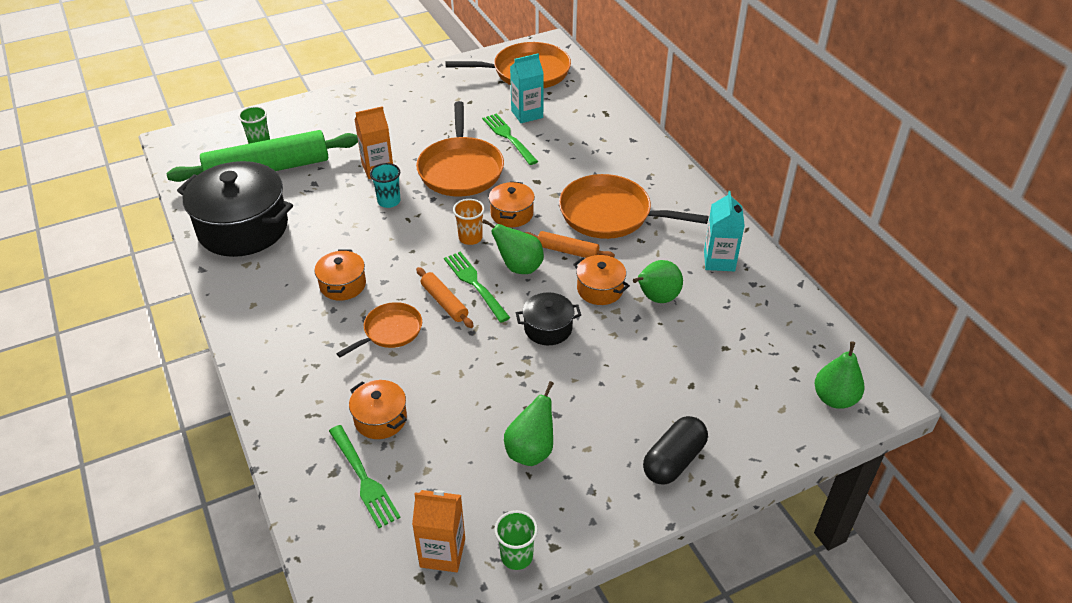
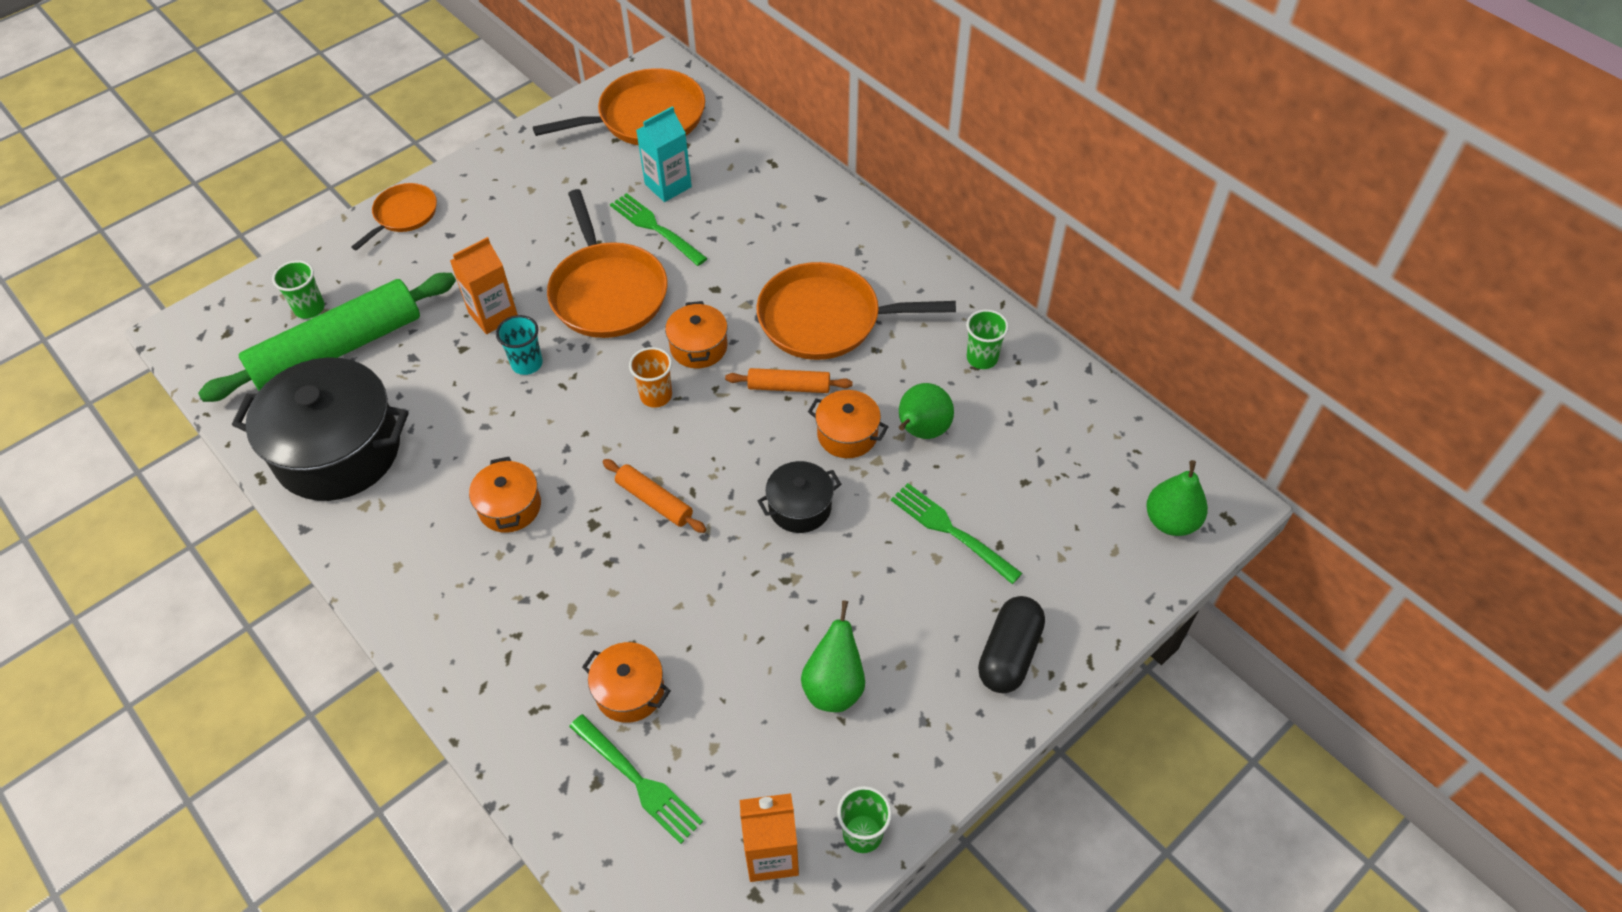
camera: 15 degrees left, 10 degrees up
(390, 331) = (598, 561): orange pan -> orange pan (403, 215)
(475, 284) = (685, 464): green fork -> green fork (951, 531)
(519, 267) = (734, 425): green pear -> none
(719, 261) = (982, 358): turquoise carton -> green cup

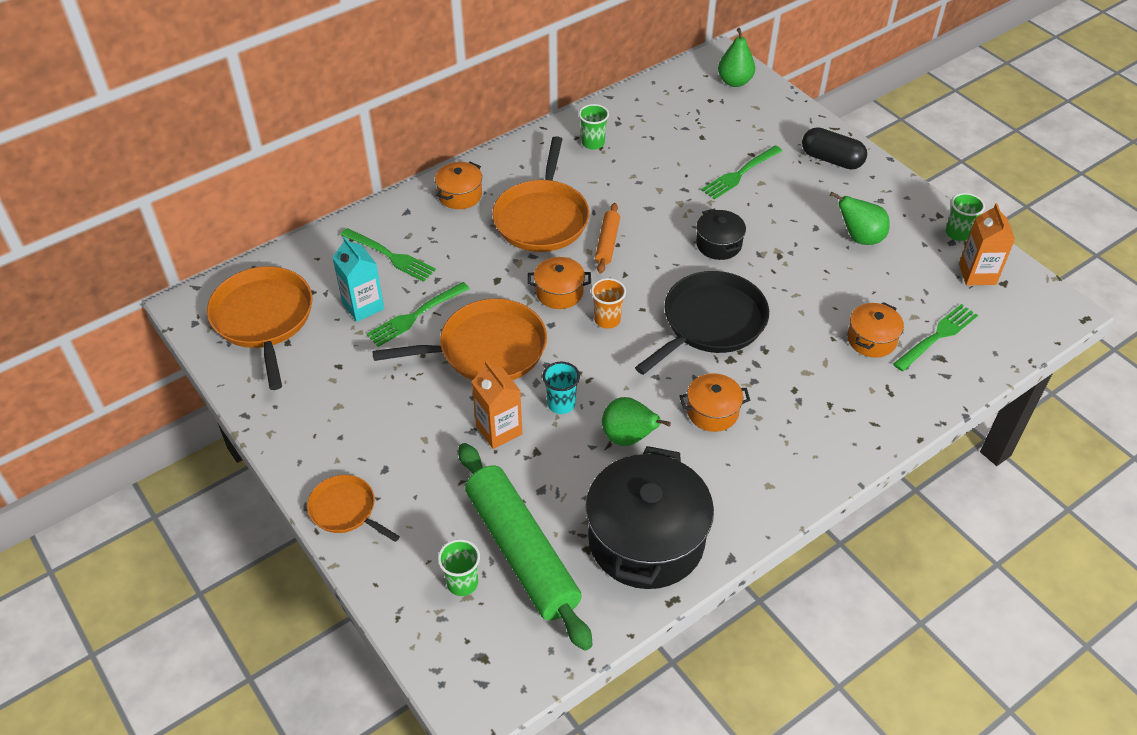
camera: 85 degrees left, 5 degrees down
(654, 501) = (710, 323): orange rolling pin -> black pan
(745, 195) = (390, 256): none -> green fork
(847, 434) = (655, 215): orange pot -> orange pot (460, 195)
(921, 431) = (655, 179): green pear -> green pear (628, 437)

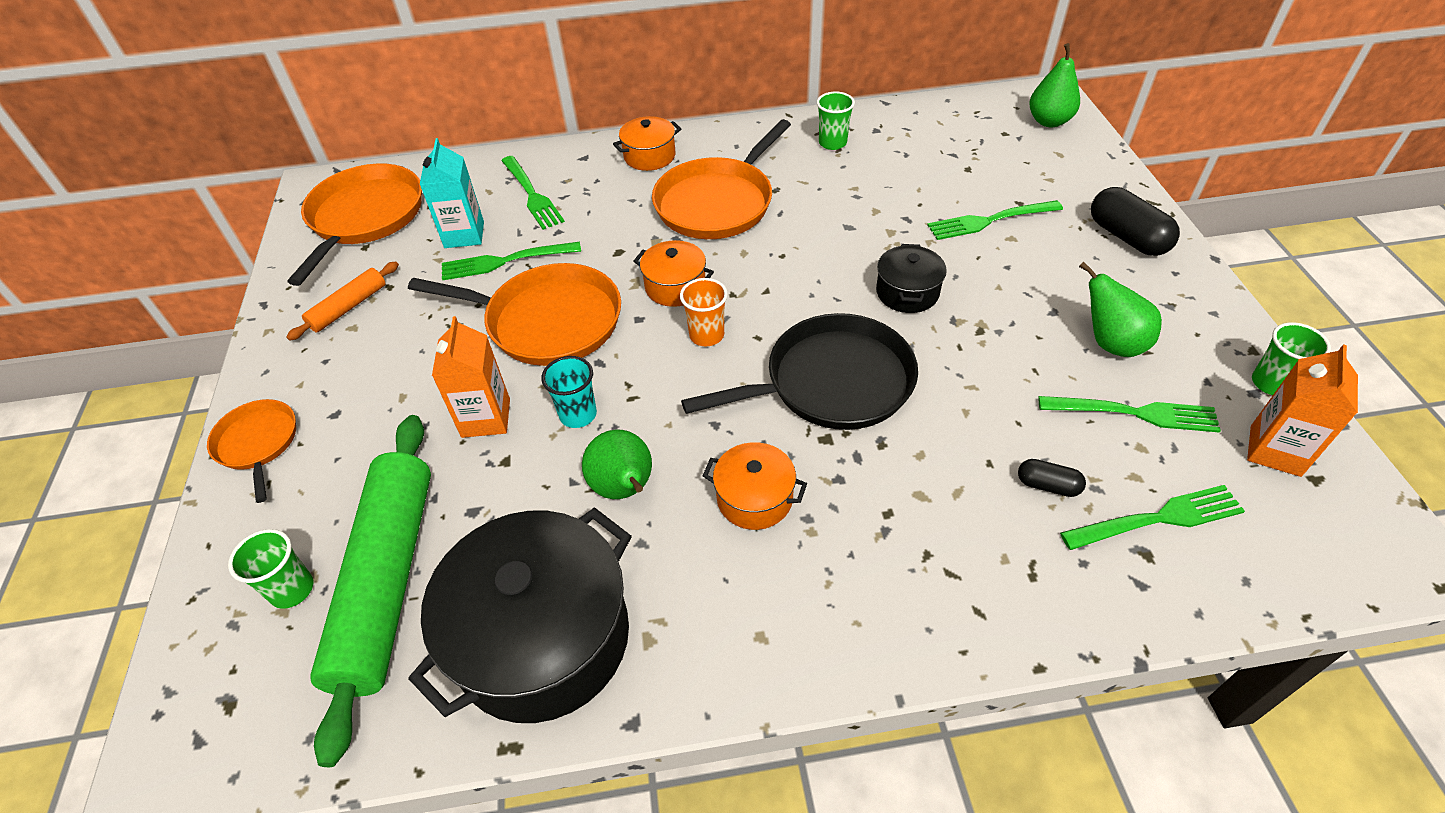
camera: 30 degrees right, 0 degrees up
(607, 243) = (771, 250): orange rolling pin -> orange rolling pin (349, 307)
(871, 339) = (1047, 485): orange pot -> black capsule
(895, 278) = (1134, 413): none -> green fork

